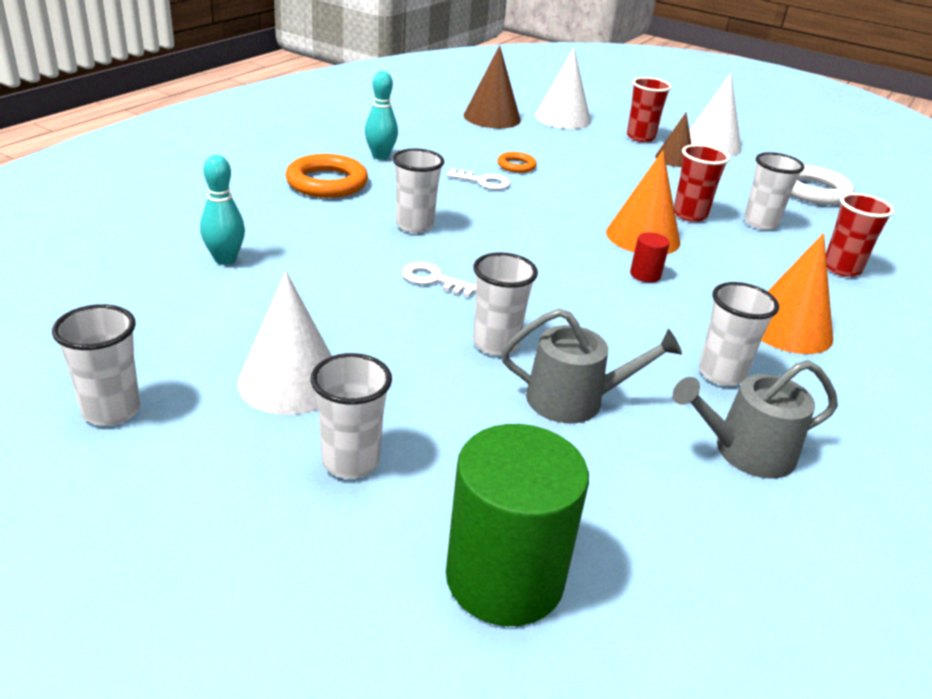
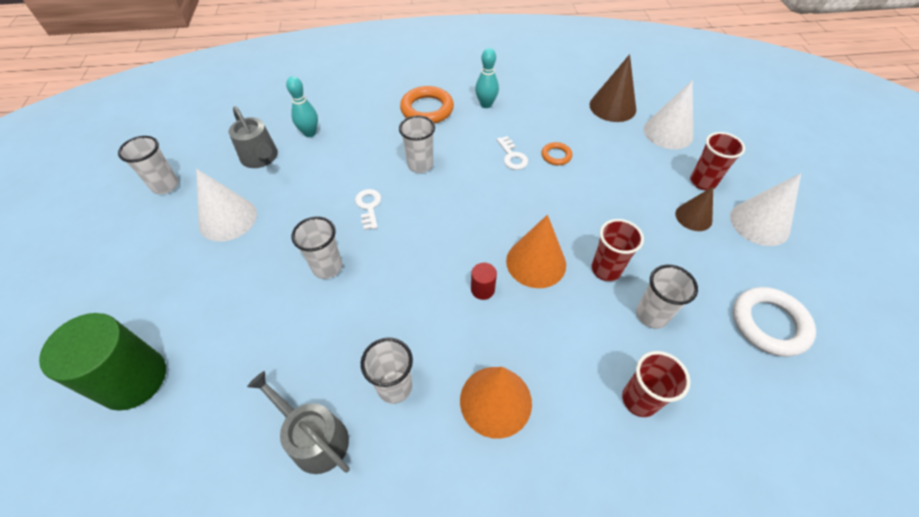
camera: 55 degrees right, 20 degrees up
(351, 461) = (182, 276): white cup -> none
(574, 400) = (301, 329): grey watering can -> grey watering can (261, 158)

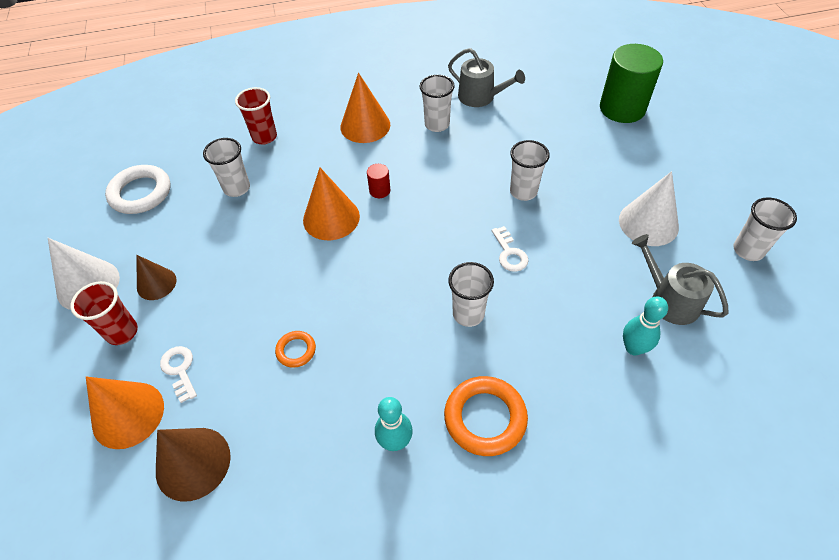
camera: 175 degrees right, 0 degrees up
(512, 156) = (353, 342): white key -> white key (180, 370)
(606, 269) = (266, 219): red cup -> none
(668, 132) = (128, 414): white cone -> orange cone

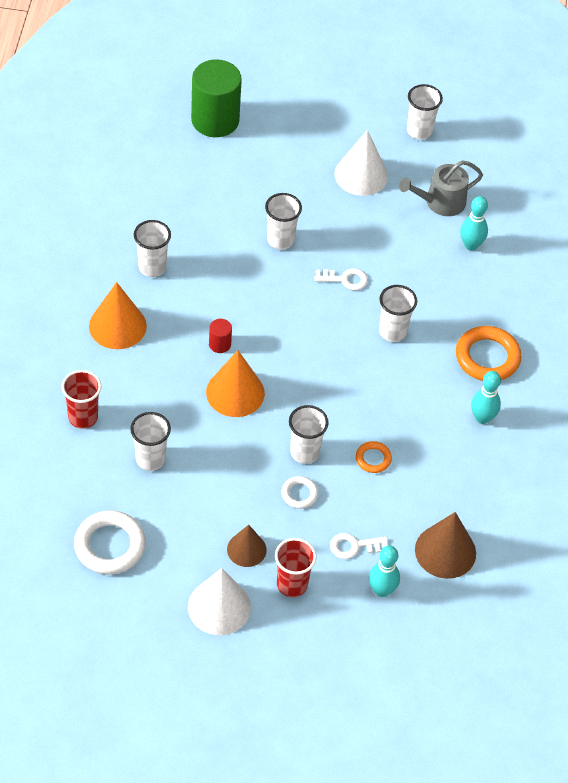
camera: 75 degrees left, 0 degrees up
(128, 414) = (381, 590): orange cone -> turquoise bowling pin
(232, 303) = (299, 494): none -> white ring
(283, 290) = (305, 452): none -> white cup
(480, 97) = (131, 216): grey watering can -> none

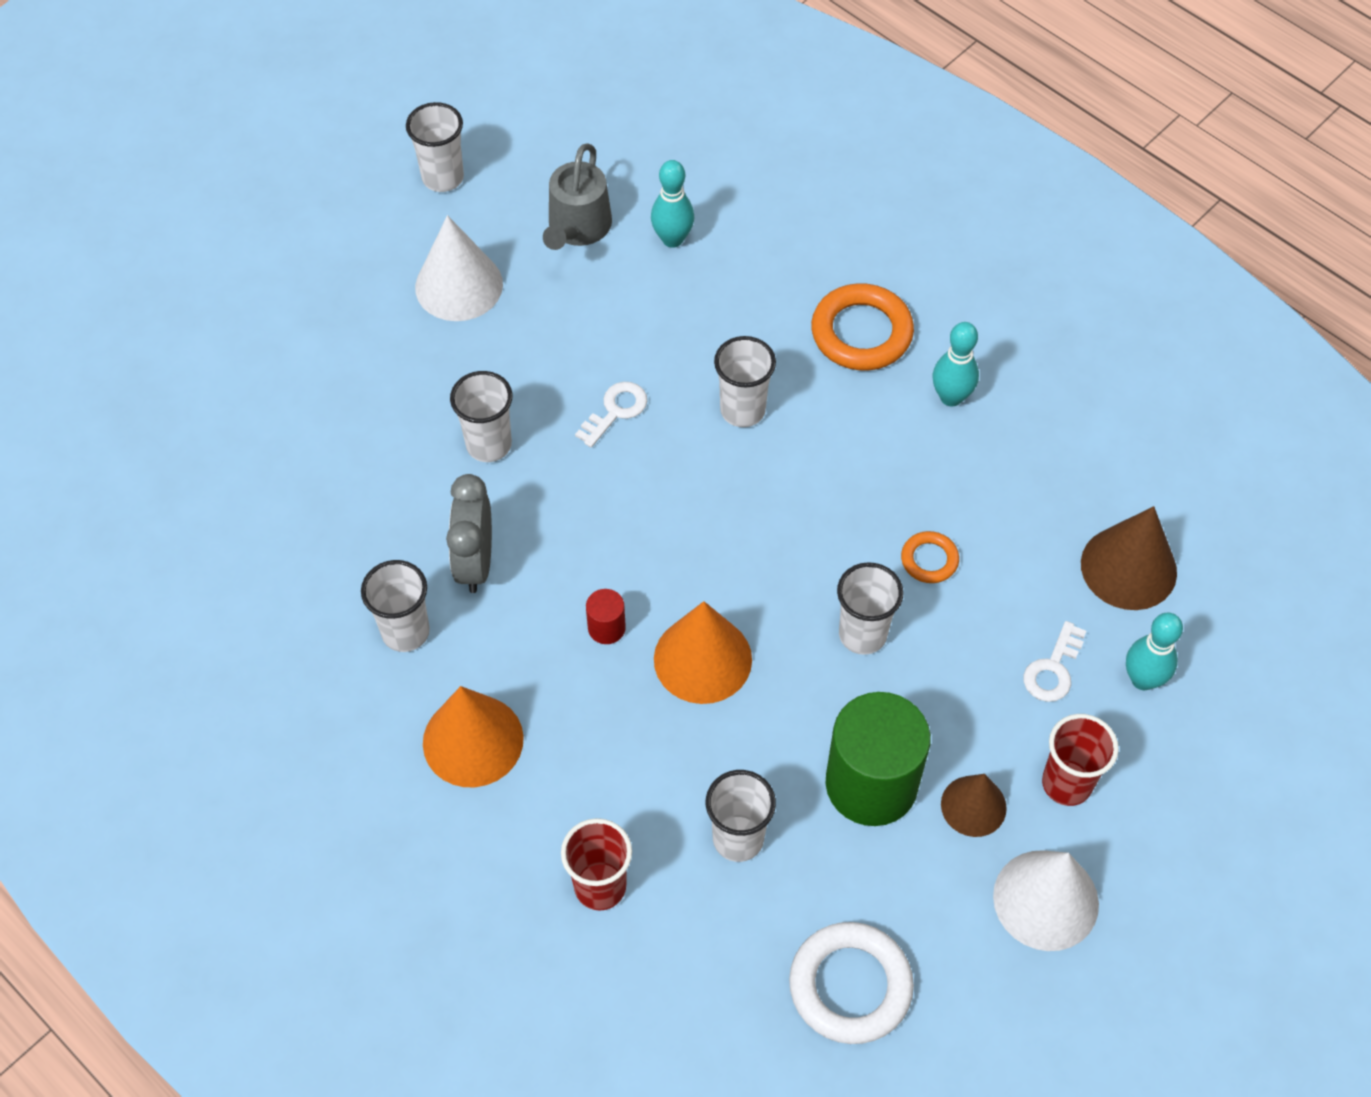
camera: 50 degrees left, 5 degrees up
(211, 272) = (475, 562): none -> grey clock
(215, 120) = (214, 395): green cylinder -> green cylinder (871, 784)
(299, 494) = (926, 683): white ring -> none

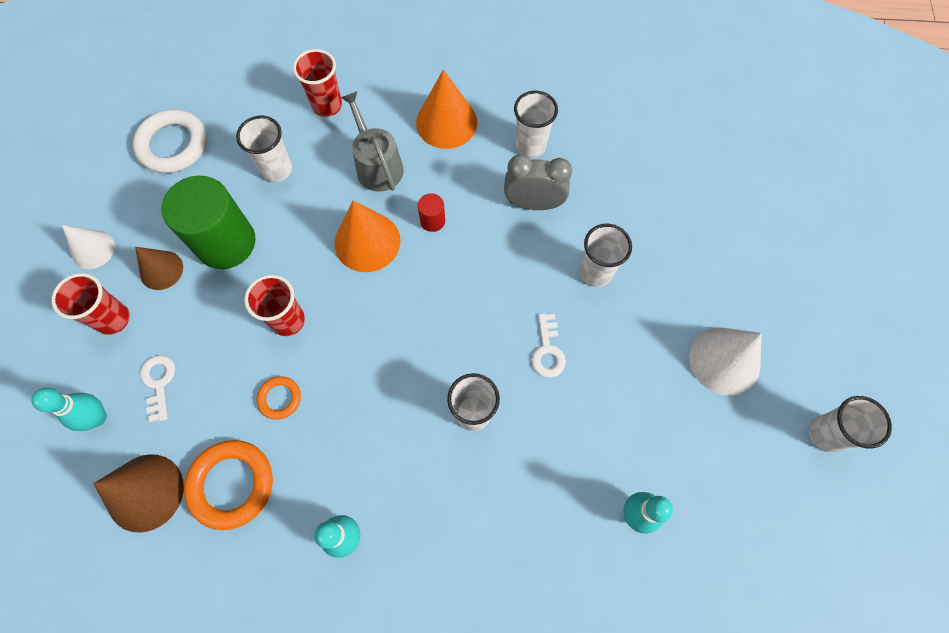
camera: 140 degrees right, 10 degrees up
(475, 562) = (533, 203): grey clock -> grey clock turned 45 degrees counterclockwise
(577, 228) = (703, 468): grey watering can -> grey watering can (377, 165)
(861, 333) = (445, 542): orange ring -> orange ring (231, 484)
(862, 634) = (288, 320): white cup -> red cup
(1045, 900) = (93, 249): white cone -> white cone, size x0.64

